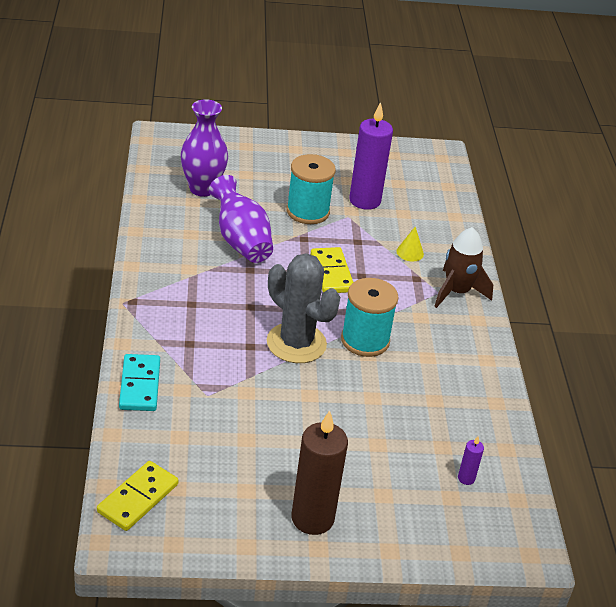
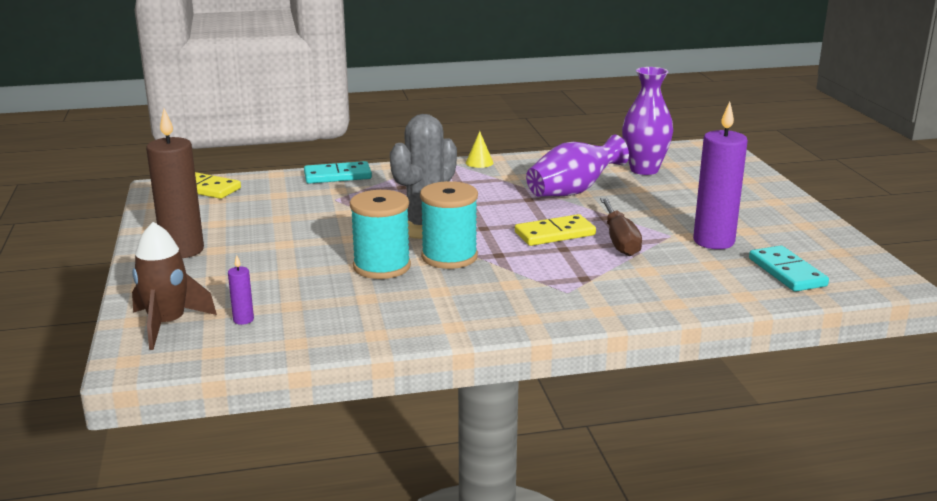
camera: 85 degrees right, 15 degrees down
(307, 211) = (657, 215): turquoise spool -> turquoise spool (382, 266)
(353, 244) = (619, 241): none -> brown screwdriver
(410, 252) = (633, 271): yellow cone -> yellow cone (479, 162)
(422, 187) = (786, 272): none -> turquoise domino
(457, 292) = (576, 303): brown rocket -> brown rocket (167, 324)

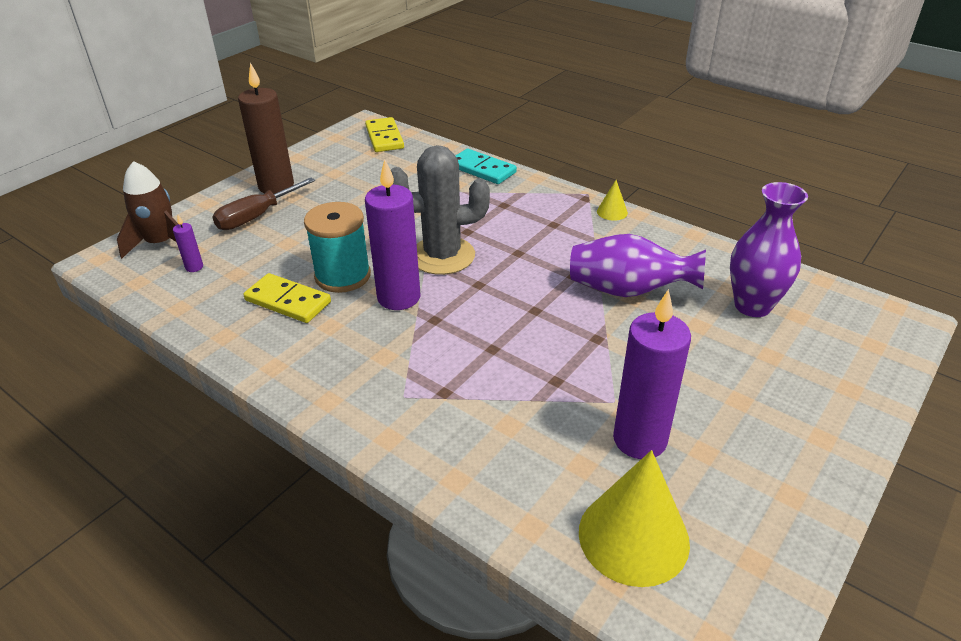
camera: 50 degrees right, 15 degrees up
(449, 257) = (399, 297): turquoise spool -> purple candle
(555, 234) = (517, 328): yellow domino -> yellow domino (288, 301)
(619, 241) = (554, 374): brown screwdriver -> brown screwdriver (256, 217)
(786, 272) = (633, 536): turquoise domino -> yellow cone

